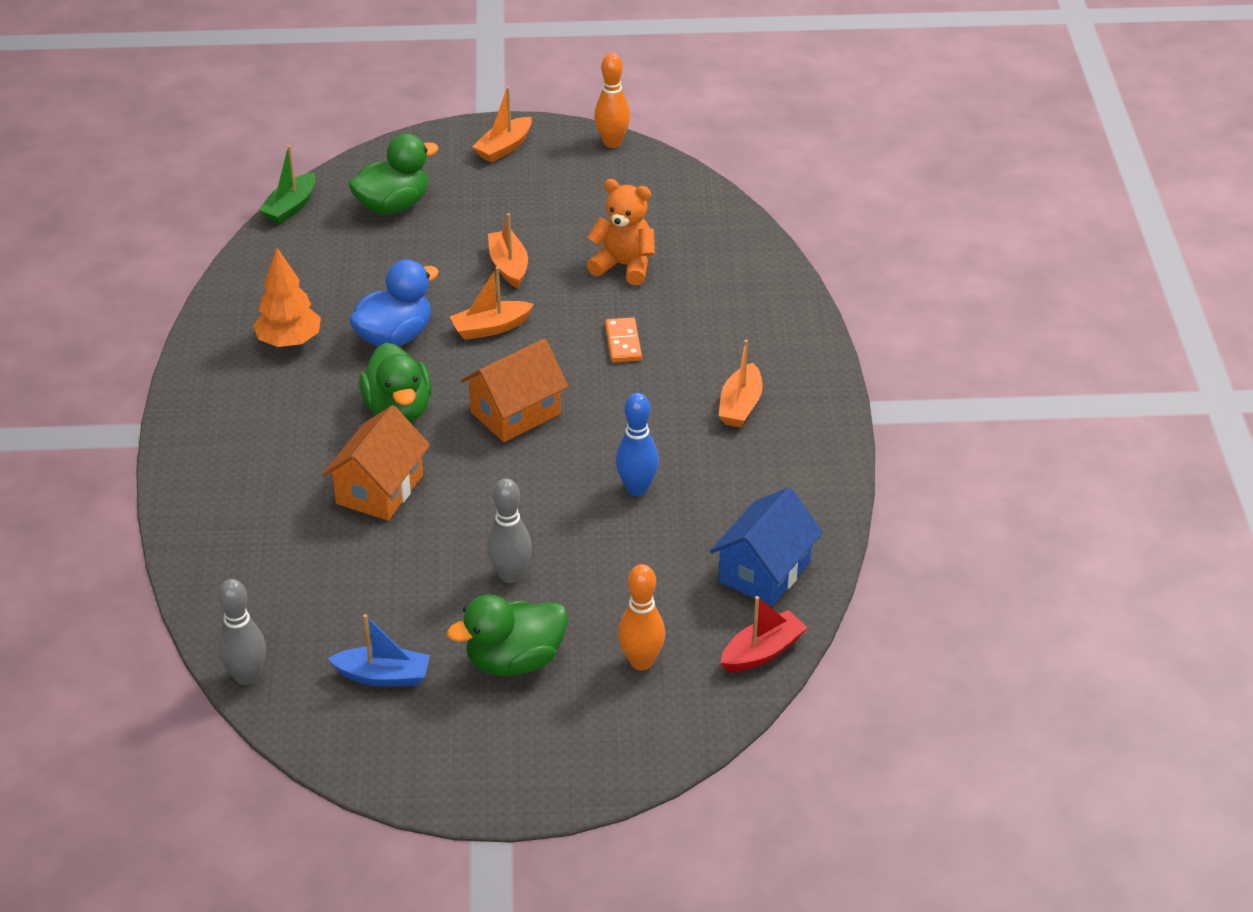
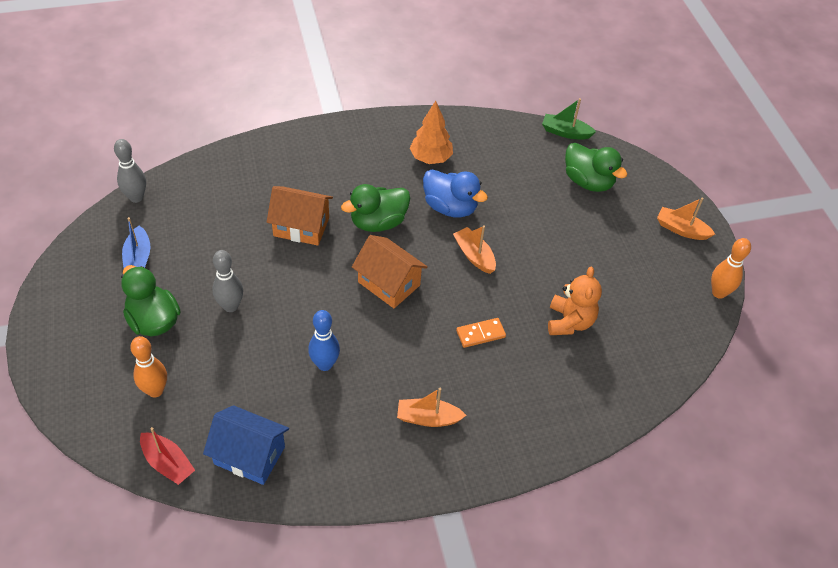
camera: 75 degrees right, 10 degrees up
(508, 266) = (545, 254): orange boat -> none

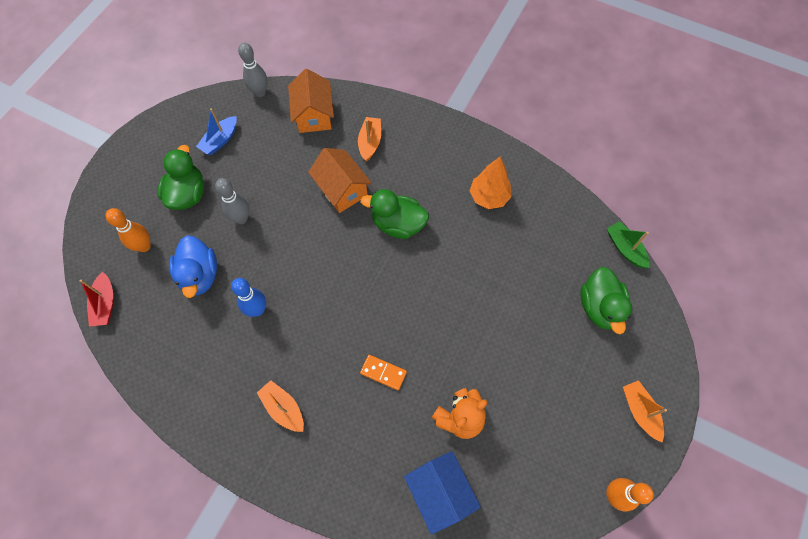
camera: 45 degrees right, 15 degrees up
(249, 455) = (153, 339): blue house -> blue house (440, 492)
(389, 283) = (358, 280): orange house -> orange house (313, 115)
(450, 207) = (463, 250): blue duck -> blue duck (200, 275)
(474, 255) = (442, 304): orange boat -> orange boat (370, 142)

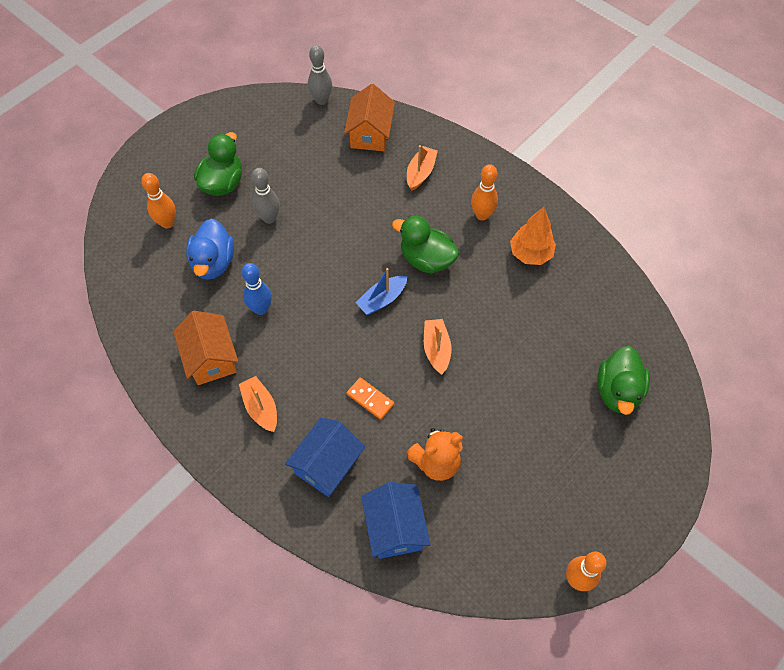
camera: 15 degrees right, 5 degrees down
(105, 304) = (116, 268): red boat -> none
(220, 140) = (269, 138): blue boat -> blue boat (382, 299)
(342, 189) = (378, 212): orange house -> orange house (211, 358)
(361, 448) = (327, 465): none -> blue house
(436, 170) = (482, 215): none -> orange bowling pin
(625, 248) = (664, 339): green boat -> none
(640, 411) = (630, 505): orange boat -> orange boat (436, 349)

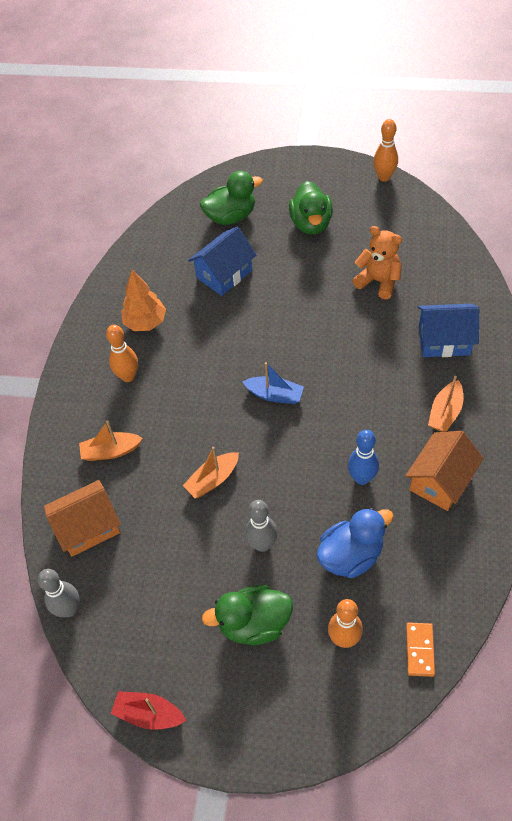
camera: 120 degrees left, 5 degrees down
(222, 107) = (149, 714): none -> red boat
(370, 399) = (369, 347): orange domino -> orange domino (419, 650)
(395, 528) = (446, 276): blue house -> blue house (224, 274)
(426, 259) = (208, 388): green duck -> green duck (311, 223)
(436, 349) = (289, 332): orange boat -> orange boat (212, 480)

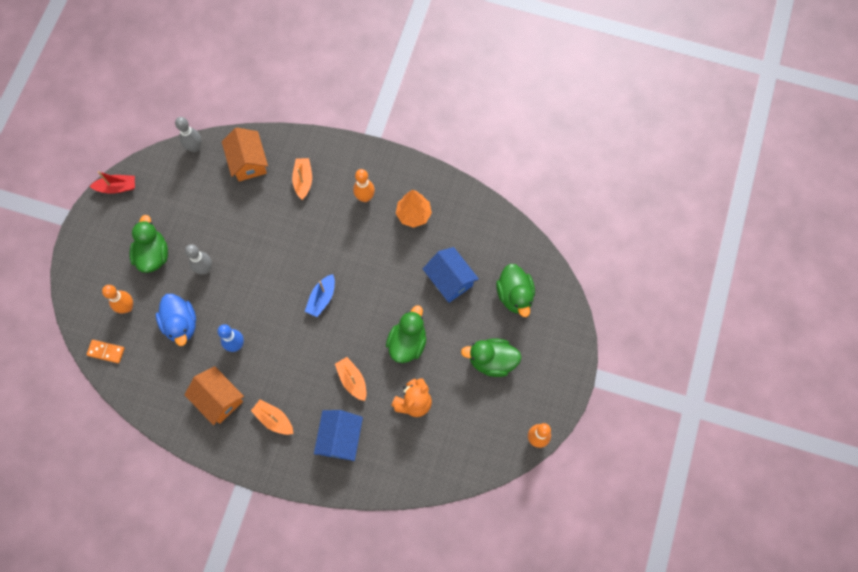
camera: 95 degrees right, 15 degrees up
(149, 714) = (117, 187): red boat -> red boat turned 60 degrees clockwise
(212, 480) = (262, 244): orange boat -> orange boat (352, 380)
(310, 299) = (407, 343): none -> green duck

